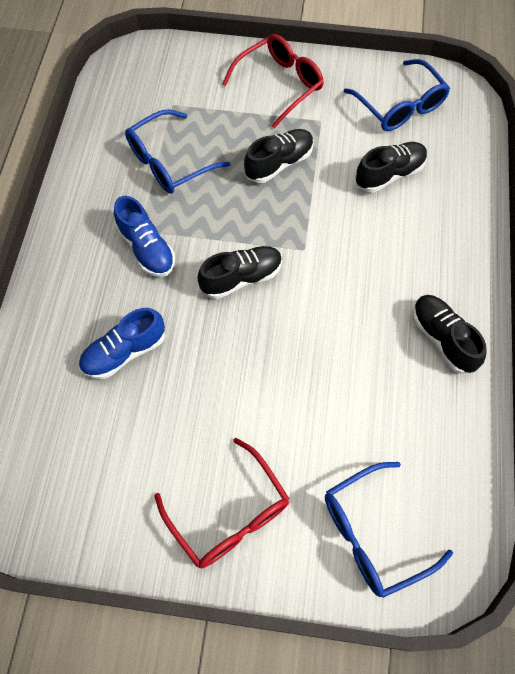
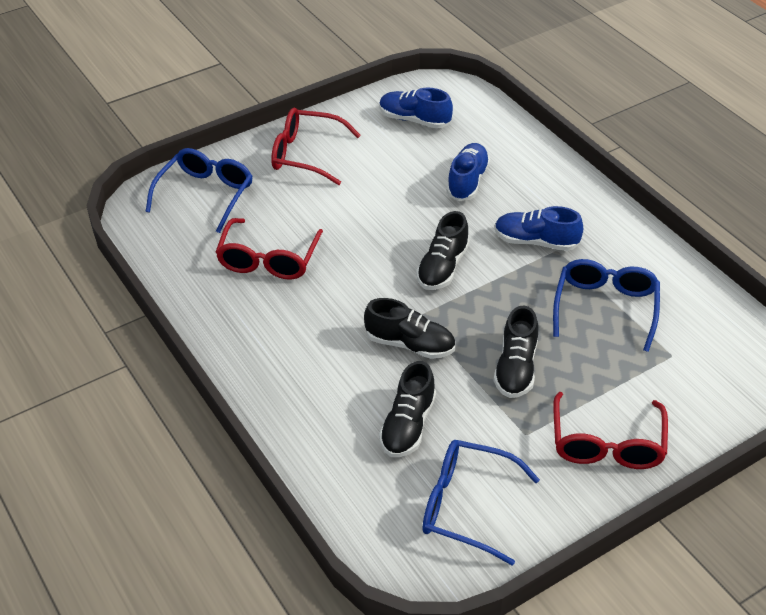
camera: 140 degrees right, 20 degrees down
(80, 477) = (414, 120): none -> blue shoe
(374, 394) = (268, 260): none -> red glasses
(442, 339) = (245, 323): black shoe -> black shoe (410, 344)

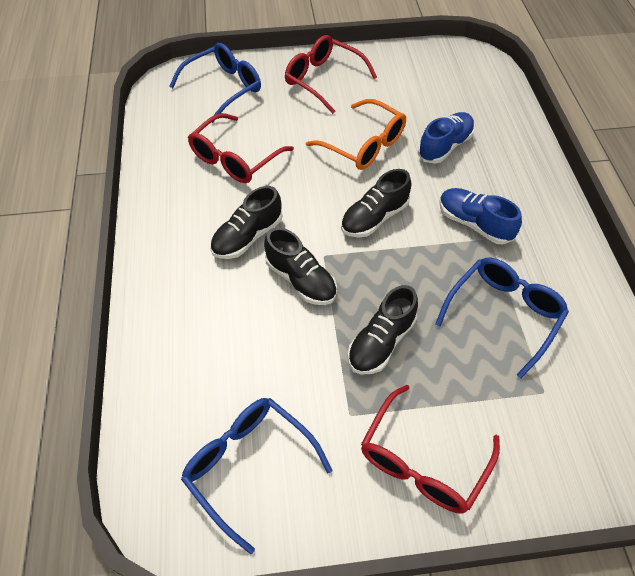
camera: 25 degrees right, 10 degrees up
(389, 205) = (364, 145): none -> orange glasses
(408, 425) = (249, 358): black shoe -> black shoe (247, 237)
(414, 120) = (431, 78): blue shoe -> none

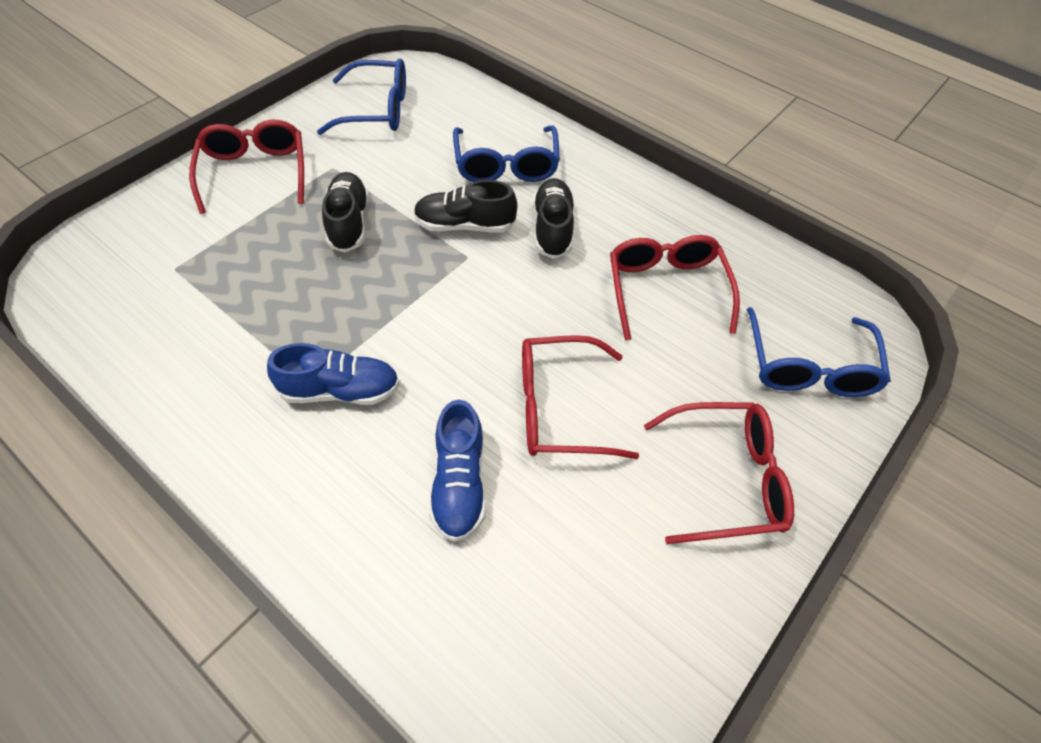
camera: 135 degrees right, 0 degrees up
(364, 145) = (559, 408): orange glasses -> red glasses
(374, 218) = (456, 323): black shoe -> none
(504, 314) = (247, 311): blue glasses -> blue glasses (506, 166)

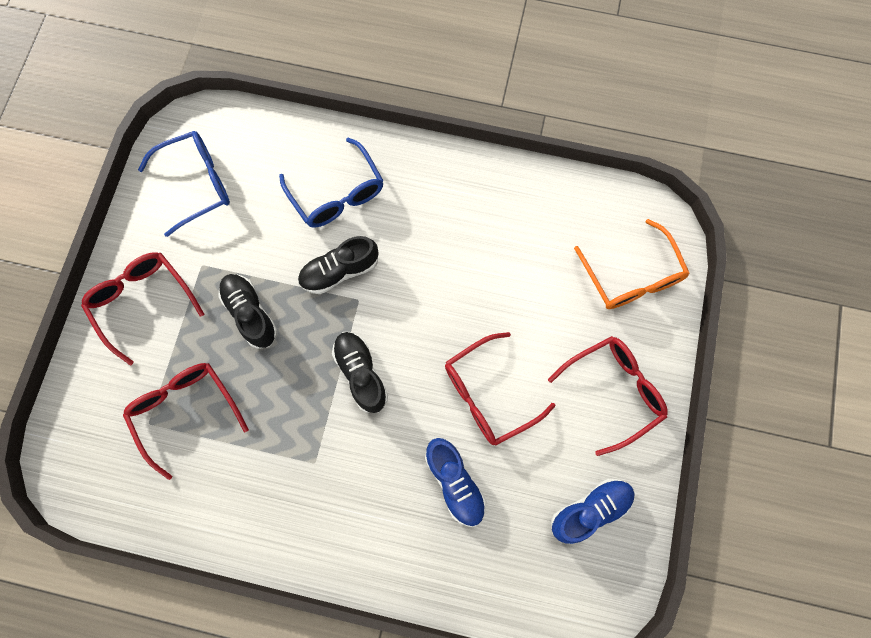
camera: 25 degrees left, 20 degrees up
(340, 390) = (338, 458): blue shoe -> blue shoe (590, 510)
(552, 228) = (406, 241): black shoe -> black shoe (361, 373)
(666, 289) = (512, 257): red glasses -> red glasses (185, 411)
(809, 367) = (631, 276): blue glasses -> orange glasses

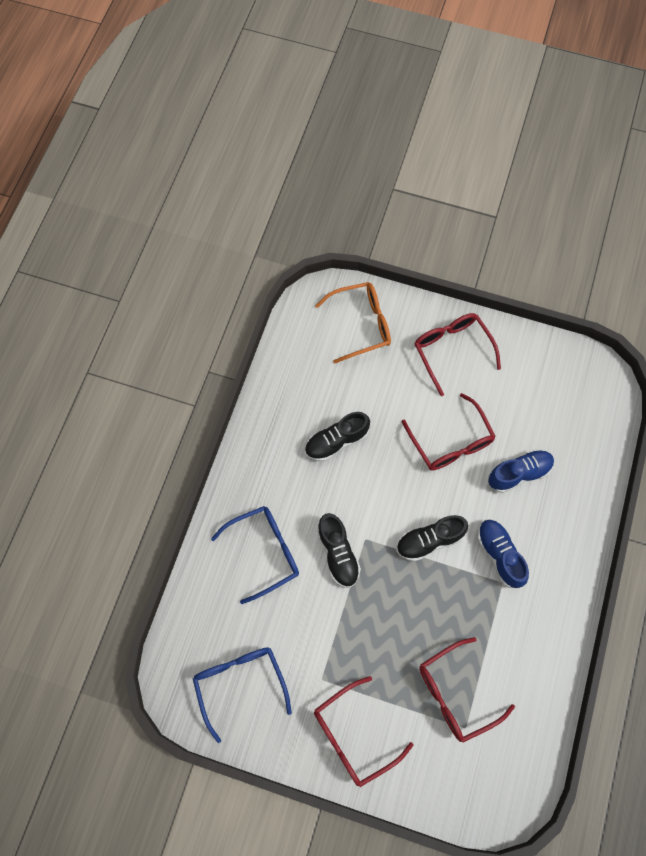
camera: 85 degrees left, 5 degrees down
(250, 313) = (371, 634): black shoe -> black shoe (336, 441)
(590, 510) = (539, 379): blue shoe -> blue shoe (499, 555)

